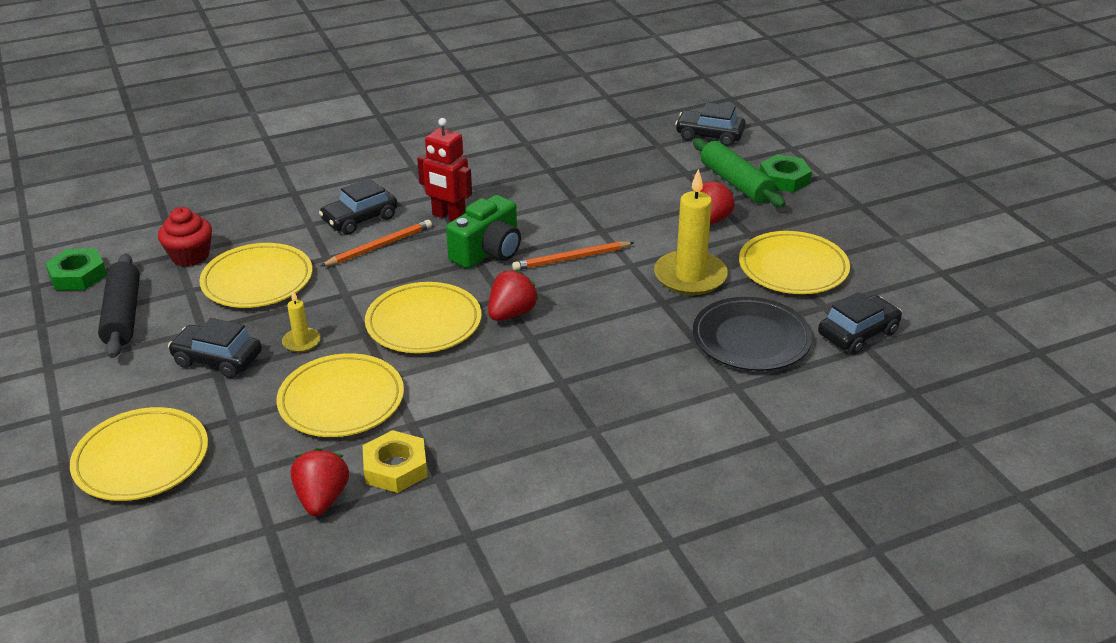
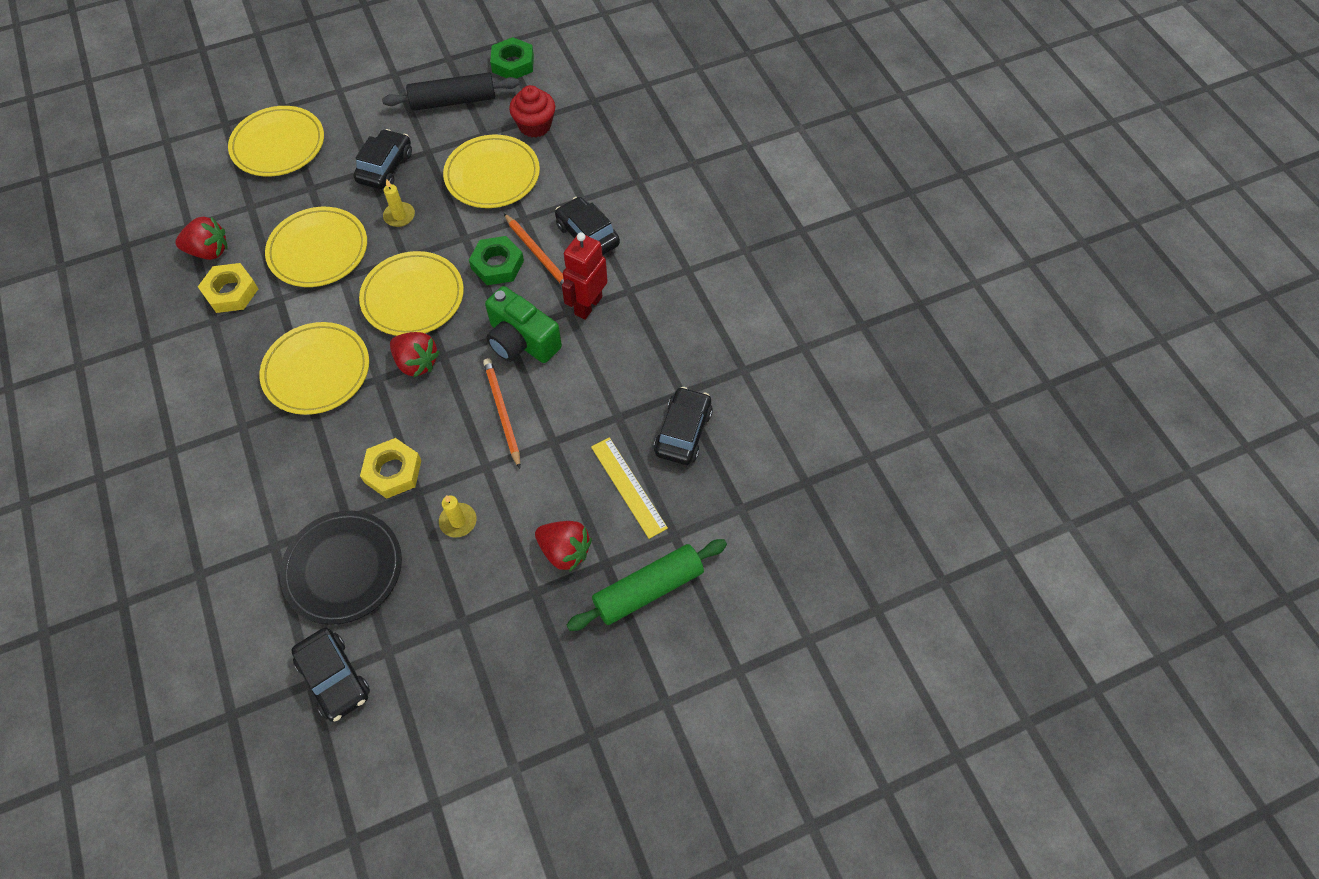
camera: 90 degrees right, 25 degrees up
(641, 318) = (393, 471): none -> yellow nut
(644, 193) = (628, 487): none -> yellow ruler
(690, 276) = (458, 521): yellow candle -> yellow candle, size x0.49
(709, 135) = (767, 571): black car -> black car (683, 432)
(784, 179) = (657, 649): green nut -> green nut (497, 265)
(793, 268) = (462, 629): yellow plate -> yellow plate (317, 371)

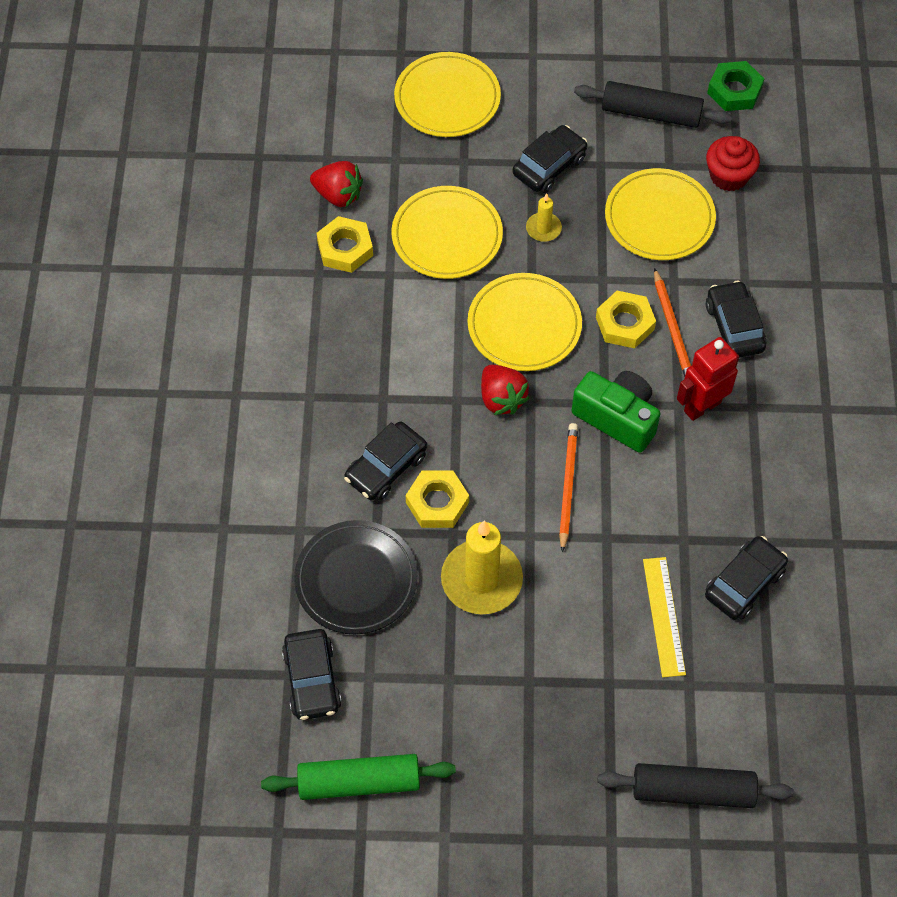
camera: 25 degrees right, 0 degrees up
(317, 371) = (400, 368): yellow plate -> none
(335, 460) = (386, 467): none -> black car
(458, 521) = (481, 579): yellow candle -> yellow candle, size x2.05
(497, 265) = (624, 323): green nut -> yellow nut
(521, 341) = (617, 418): green camera -> green camera turned 150 degrees clockwise
(565, 551) = (573, 653): red strawberry -> none
(648, 589) = (640, 726): green rolling pin -> green rolling pin (359, 782)
(716, 625) = (693, 790): none -> black rolling pin

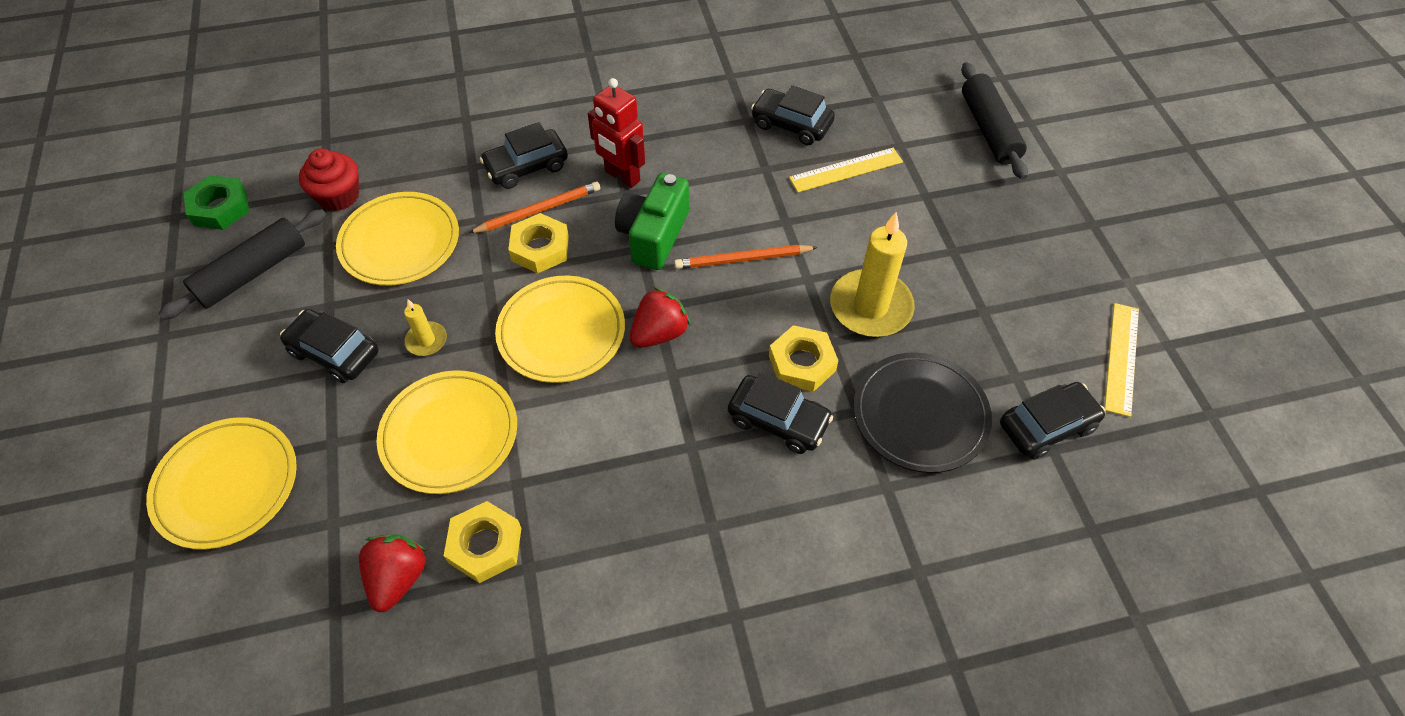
camera: 105 degrees left, 5 degrees down
(359, 782) = (1122, 358): green rolling pin -> yellow ruler
(651, 113) = (252, 273): black rolling pin -> black rolling pin turned 45 degrees clockwise

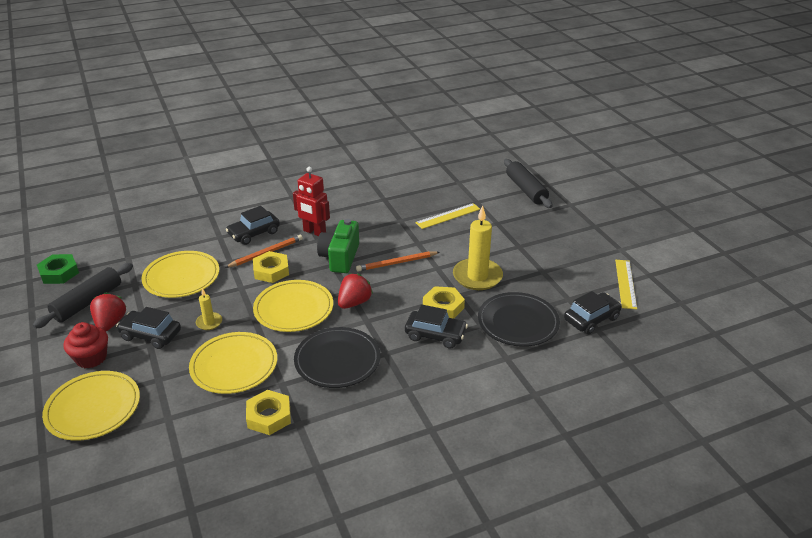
camera: 10 degrees left, 20 degrees down
(339, 196) = (137, 259): red cupcake -> red cupcake (91, 358)
(398, 578) = (217, 439): red strawberry -> red strawberry (110, 323)
(611, 449) = (337, 360): none -> black plate
(791, 124) = (411, 198): black car -> none

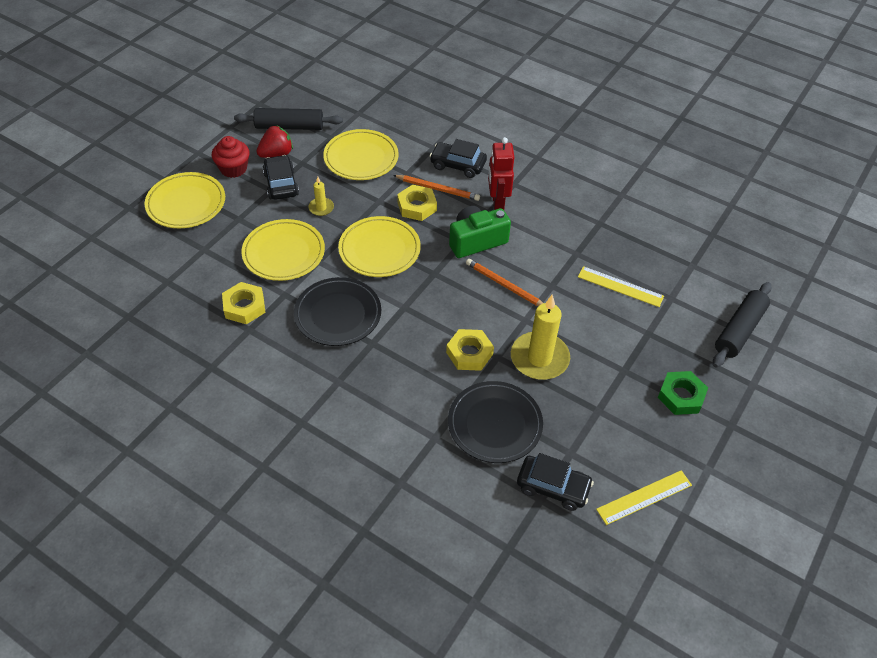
camera: 55 degrees right, 15 degrees up
(59, 273) = (309, 89): green nut -> green nut (681, 396)
(354, 303) = (421, 285): red strawberry -> none
(435, 335) = (424, 367): black car -> none

